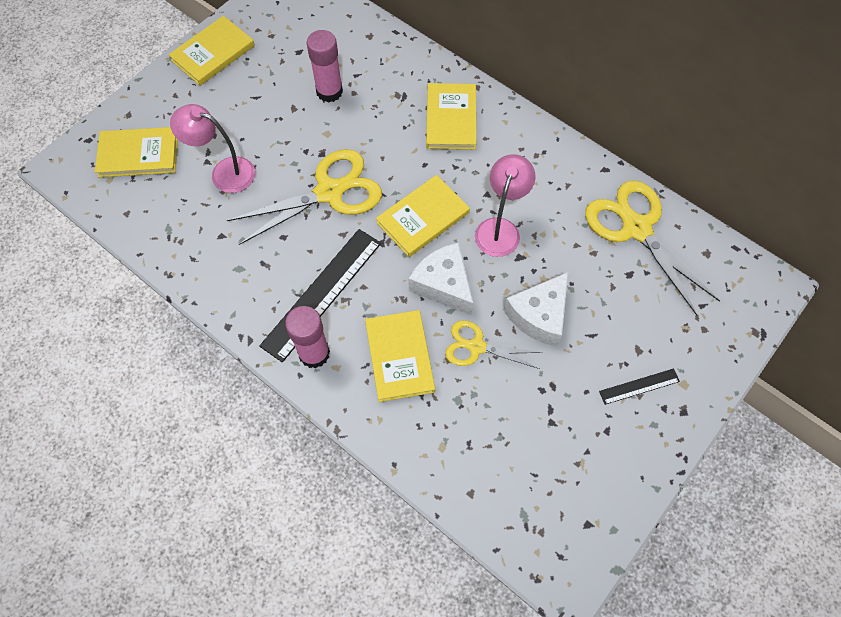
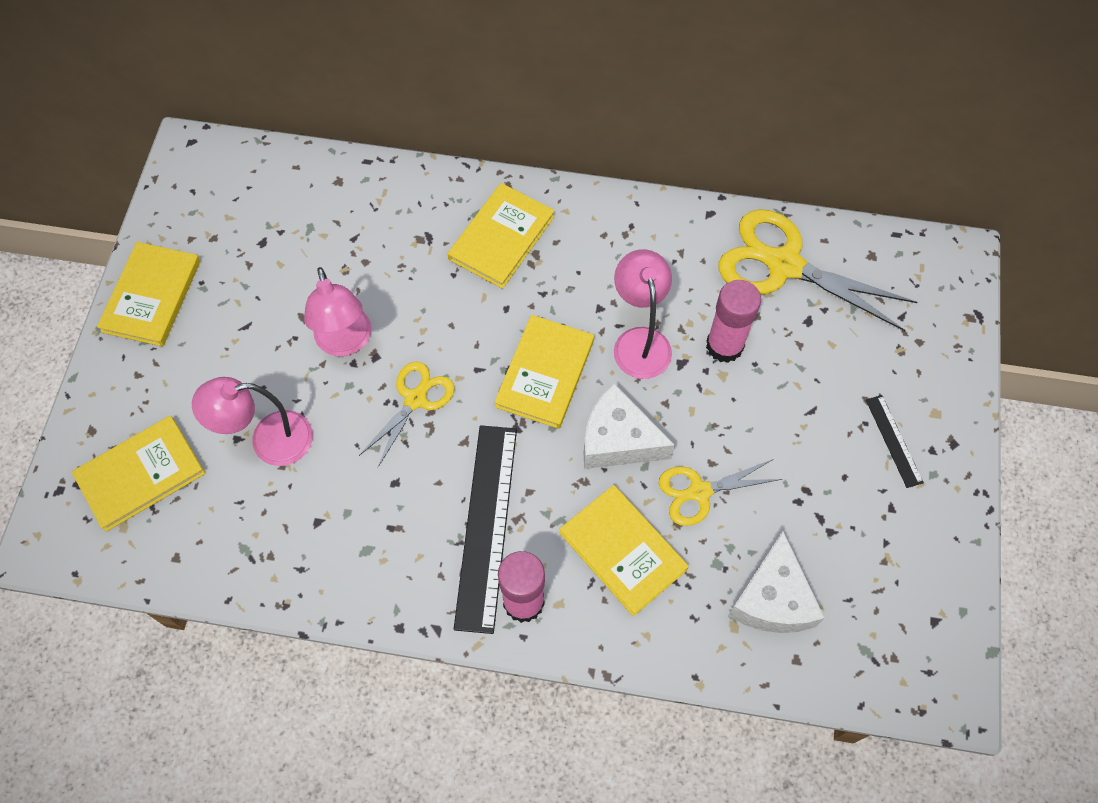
camera: 30 degrees left, 0 degrees up
(309, 136) = (345, 342): none -> pink lamp
(329, 91) = (334, 274): pink glue stick -> pink glue stick (724, 346)
(329, 192) = (415, 399): yellow scissors -> yellow scissors, size x0.57
(451, 118) = (501, 238): yellow book -> yellow book turned 60 degrees clockwise
(539, 315) = (743, 419): white cheese -> white cheese (772, 598)
(639, 386) = (893, 440): black ruler -> black ruler turned 60 degrees counterclockwise

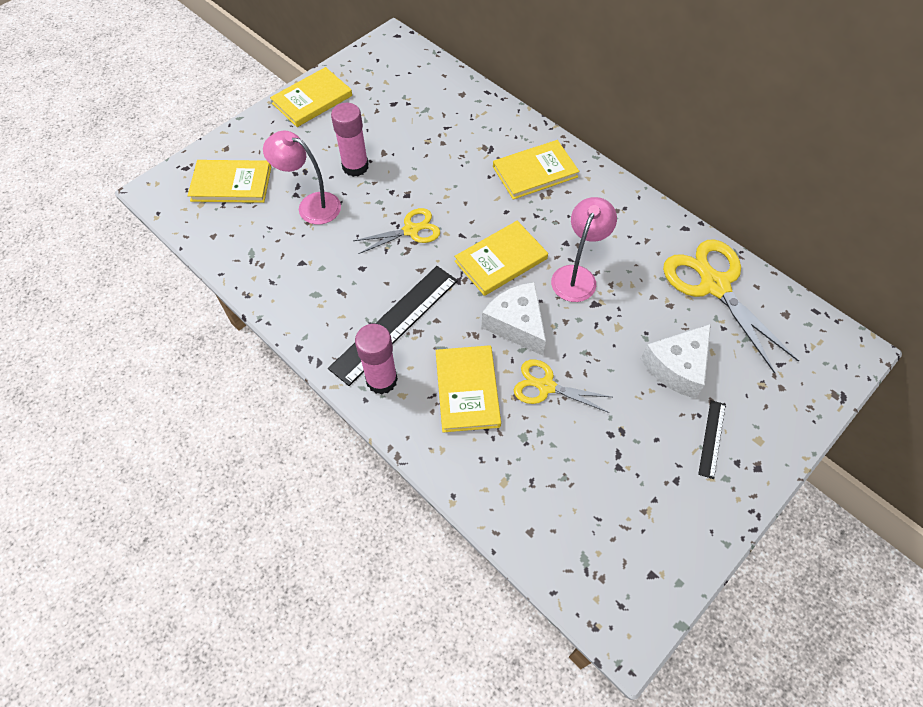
camera: 35 degrees right, 5 degrees down
(345, 342) = (396, 178): pink lamp -> none
(724, 346) = (633, 310): pink glue stick -> pink glue stick (355, 166)
(772, 598) = (544, 482): white cheese -> white cheese (677, 367)

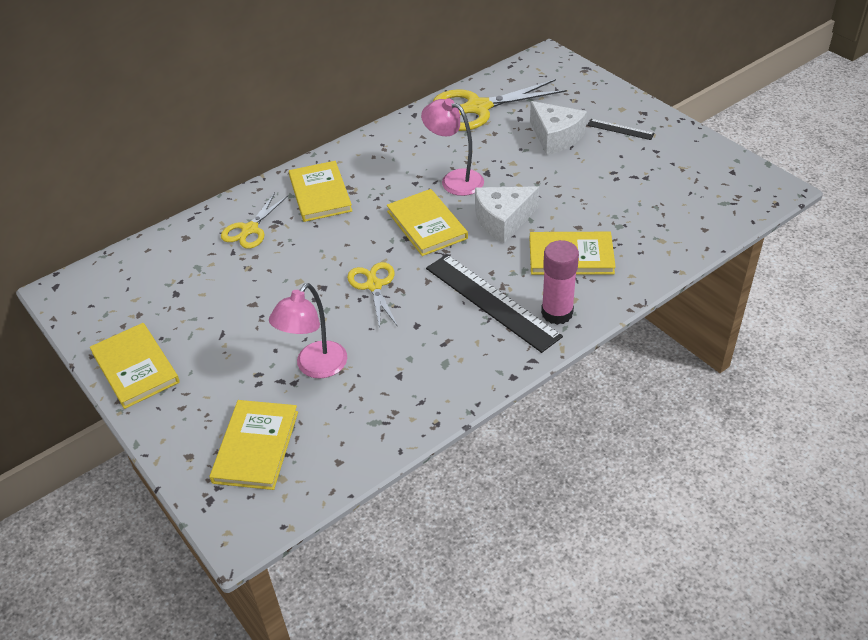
camera: 80 degrees left, 15 degrees down
(355, 166) = (267, 328): pink glue stick -> none
(546, 386) = (570, 208): yellow scissors -> yellow scissors (250, 229)

